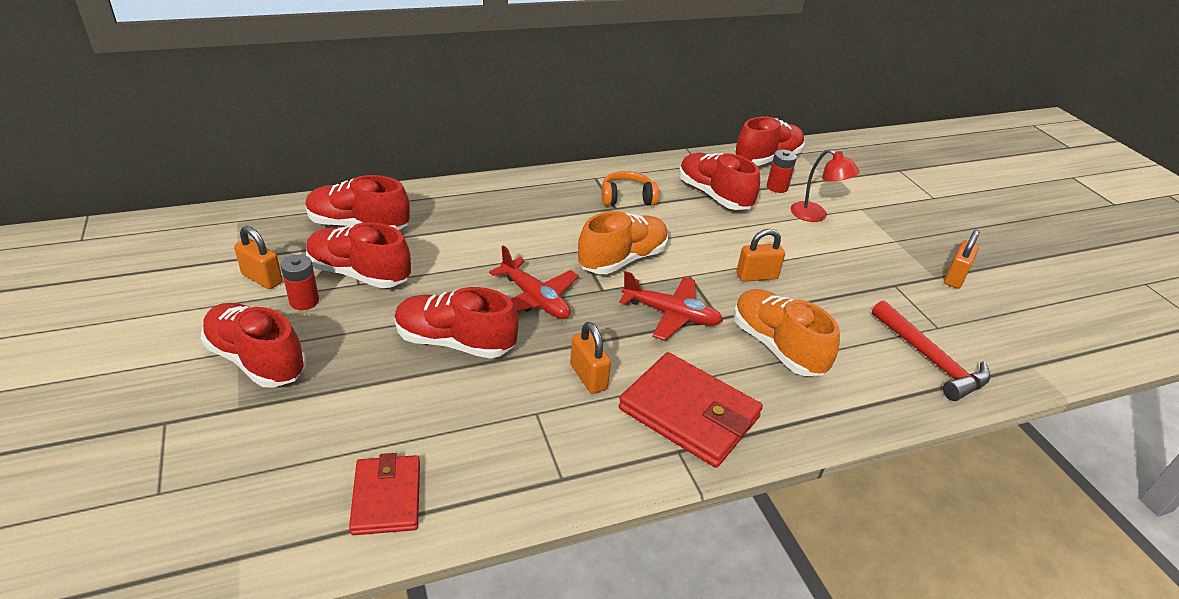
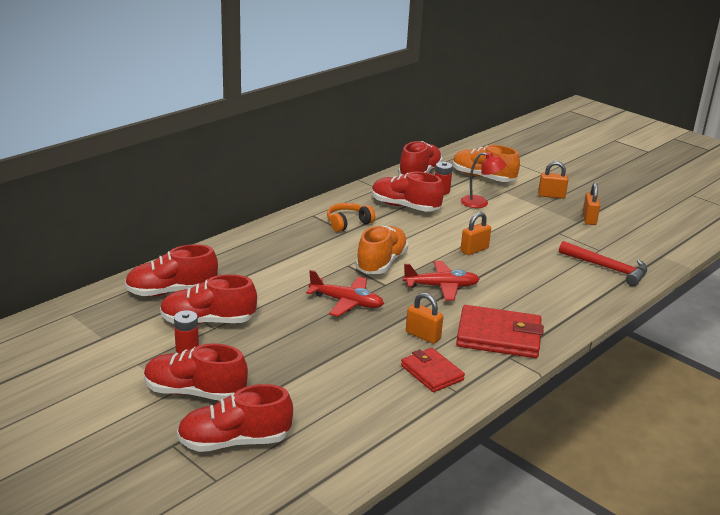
camera: 25 degrees left, 10 degrees down
(262, 278) = (138, 345): orange padlock -> orange padlock (551, 195)
(387, 497) = (364, 434): red wallet -> red wallet (432, 373)
(455, 342) = (319, 342): red shoe -> red shoe (234, 442)
(776, 346) = (518, 286): orange shoe -> orange shoe (482, 177)

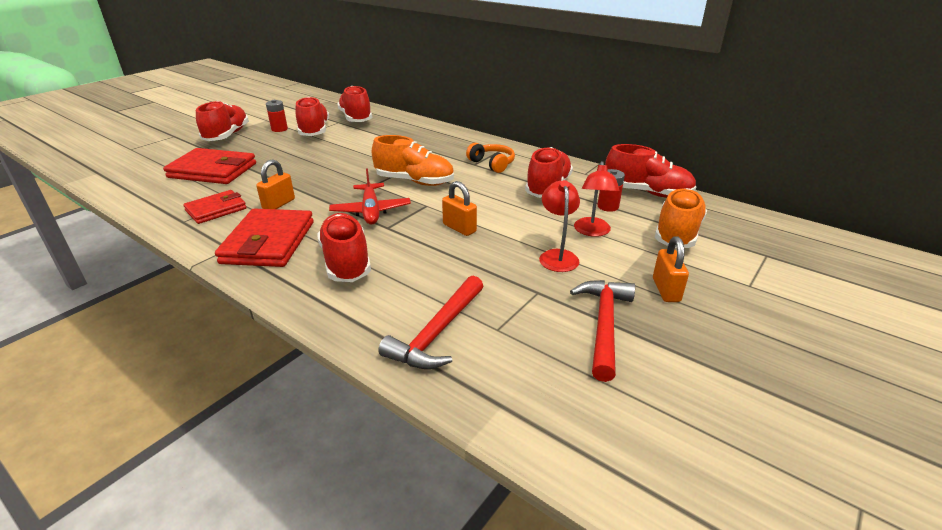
camera: 85 degrees right, 5 degrees up
(234, 442) = (166, 150): red shoe -> red shoe (346, 262)
(324, 389) = (212, 170): none -> red wallet
(346, 302) = (340, 171): red plane -> none
(514, 220) = (557, 256): none -> red lamp
(589, 219) = (603, 325): orange padlock -> red hammer

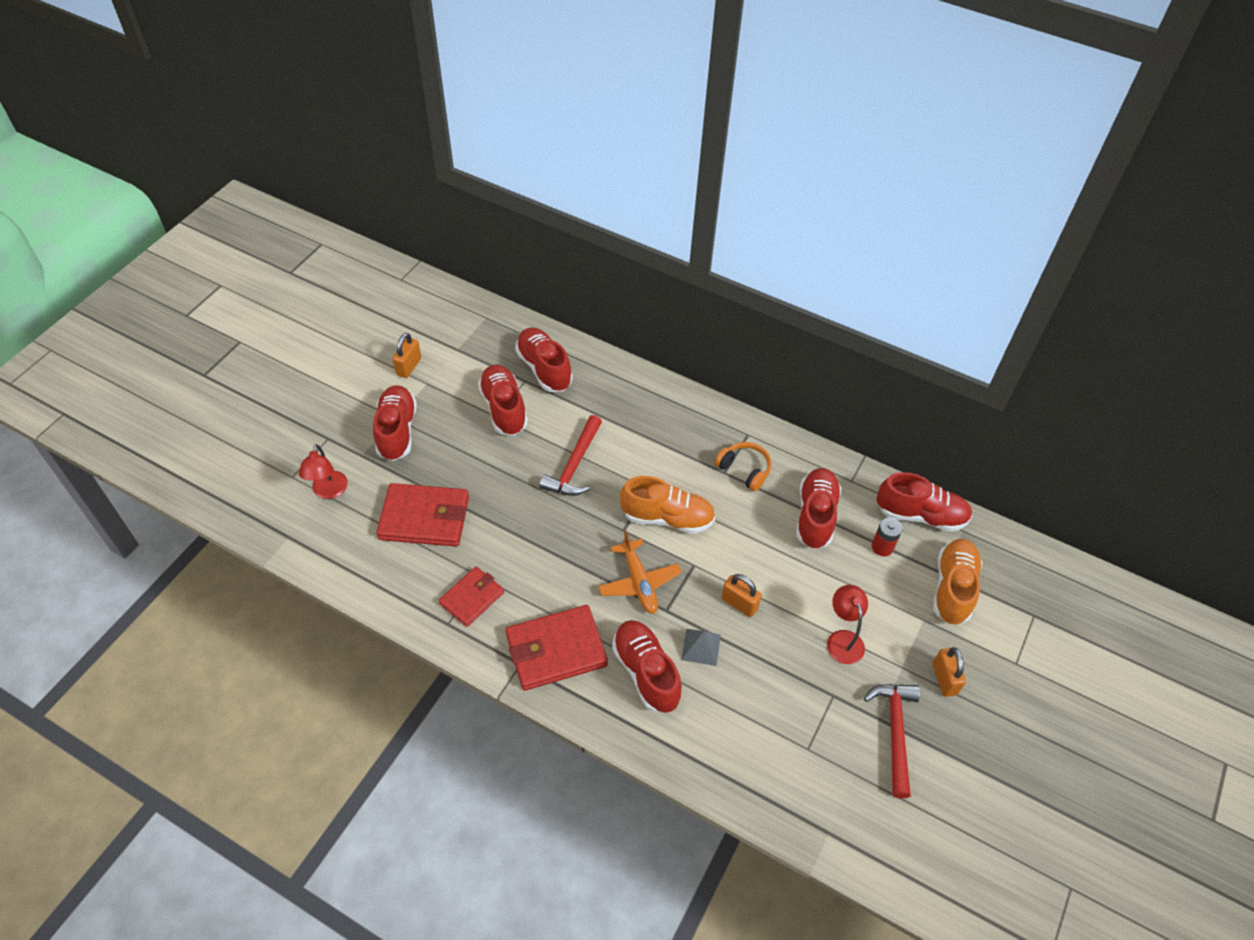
camera: 10 degrees left, 20 degrees up
(268, 242) = (556, 650): red wallet -> red wallet turned 75 degrees clockwise
(279, 129) = (456, 407): red battery -> none
(279, 204) = (535, 580): orange padlock -> orange padlock (409, 366)
(371, 211) = (639, 582): red plane -> orange plane
(410, 250) = (701, 647): none -> grey pyramid
(437, 333) = (759, 760): red hammer -> red hammer (574, 465)
(592, 231) = (871, 595): red lamp -> red lamp (329, 491)

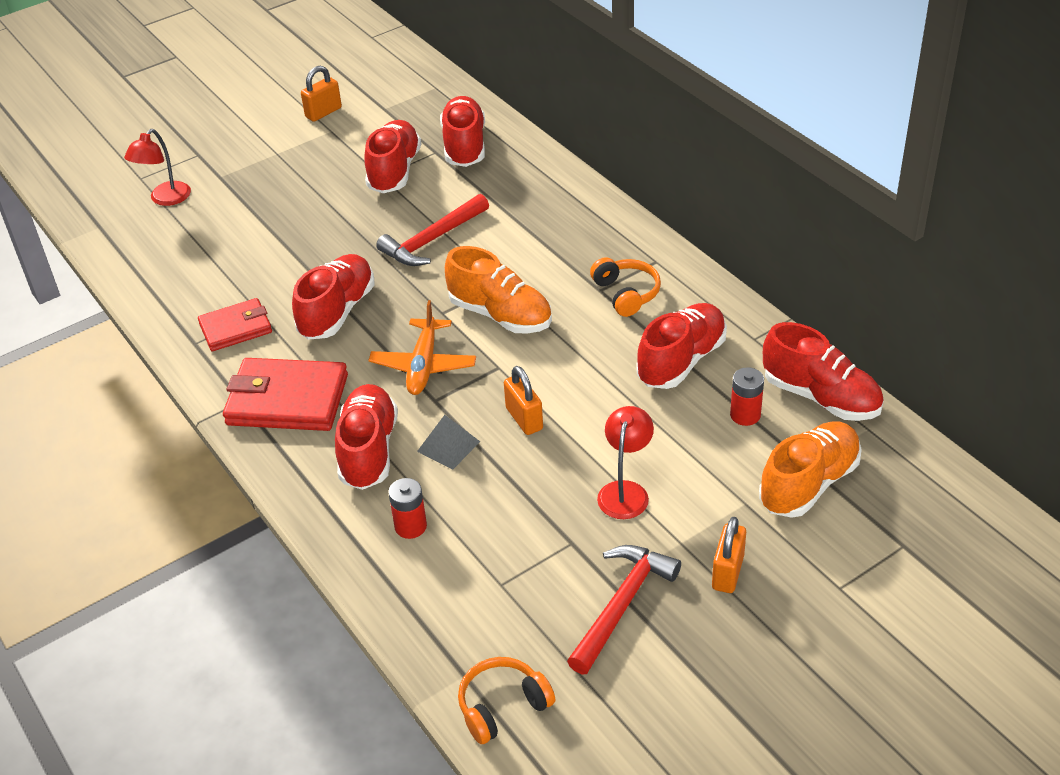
camera: 30 degrees right, 10 degrees down
(397, 431) = (270, 165): red shoe -> red shoe (337, 311)
(424, 518) = (241, 246): red wallet -> none
(717, 726) = (410, 526): none -> red battery
(868, 846) = (502, 706): none -> orange headphones

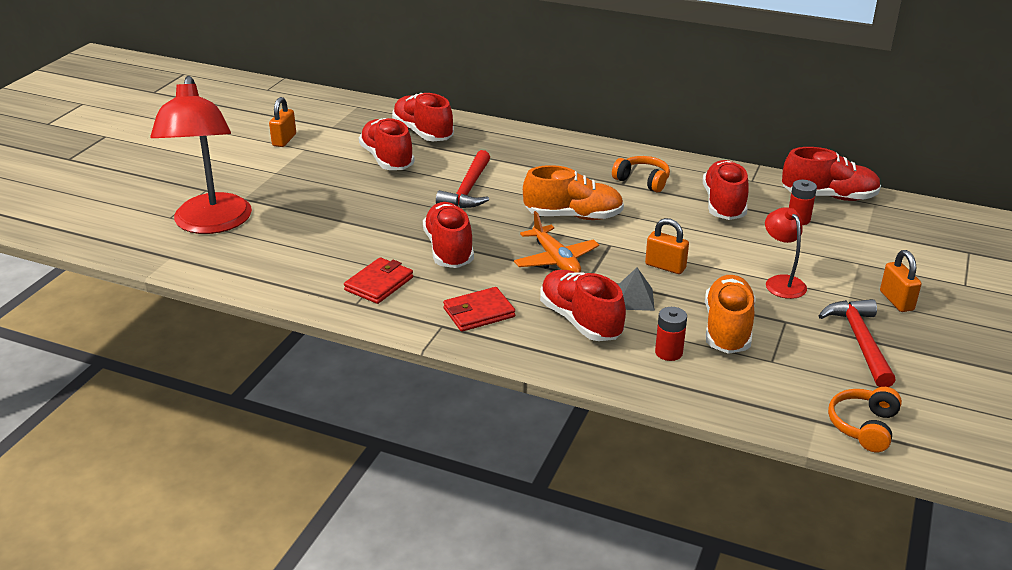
camera: 35 degrees left, 10 degrees down
(165, 199) = (211, 224): red lamp -> red lamp, size x2.07
(287, 400) = (479, 312): red wallet -> red wallet, size x0.62
(809, 483) = (880, 240): orange shoe -> orange shoe (727, 329)

